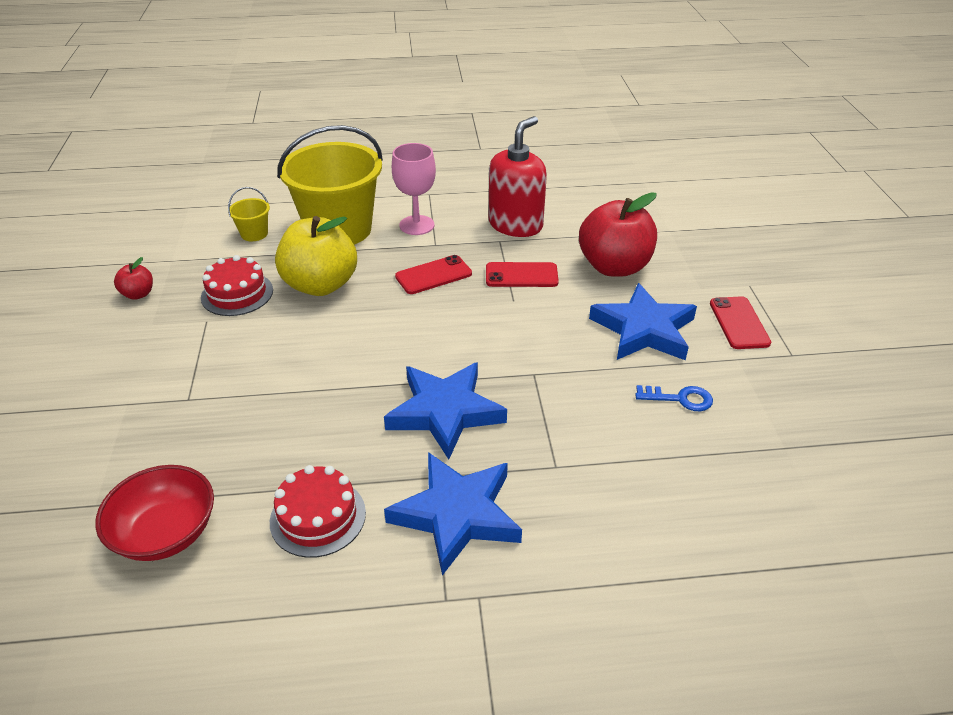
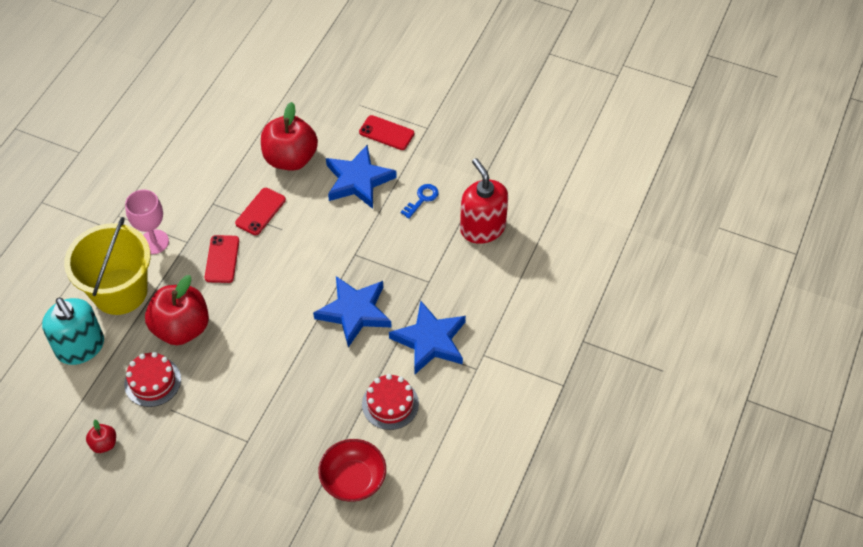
camera: 60 degrees left, 15 degrees up
(254, 234) = (80, 347): yellow bucket -> turquoise soap dispenser
(320, 285) = (181, 328): yellow apple -> red apple
(515, 225) = (202, 185): red soap dispenser -> red soap dispenser (482, 228)

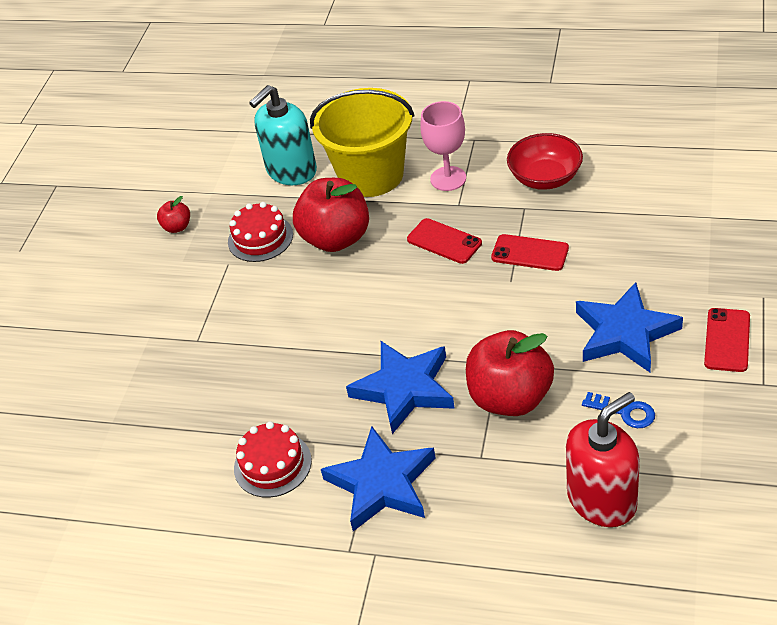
camera: 85 degrees right, 10 degrees down
(222, 259) = (444, 241): red phone -> red phone turned 45 degrees clockwise
(290, 158) = (629, 255): red apple -> red apple (510, 398)
(353, 479) = (158, 455): red bowl -> red bowl (545, 178)

